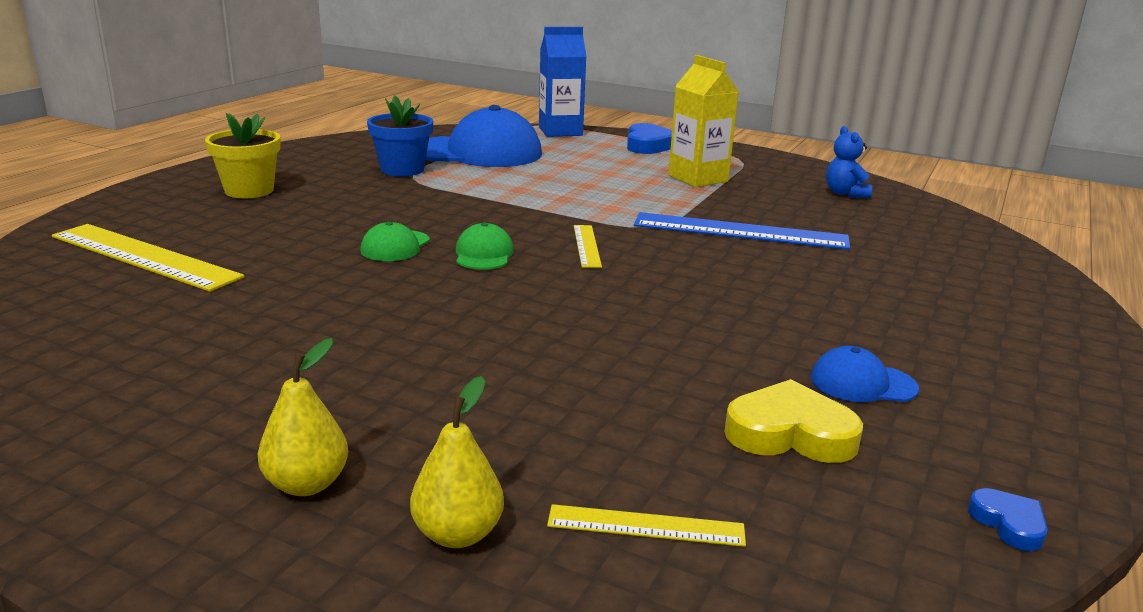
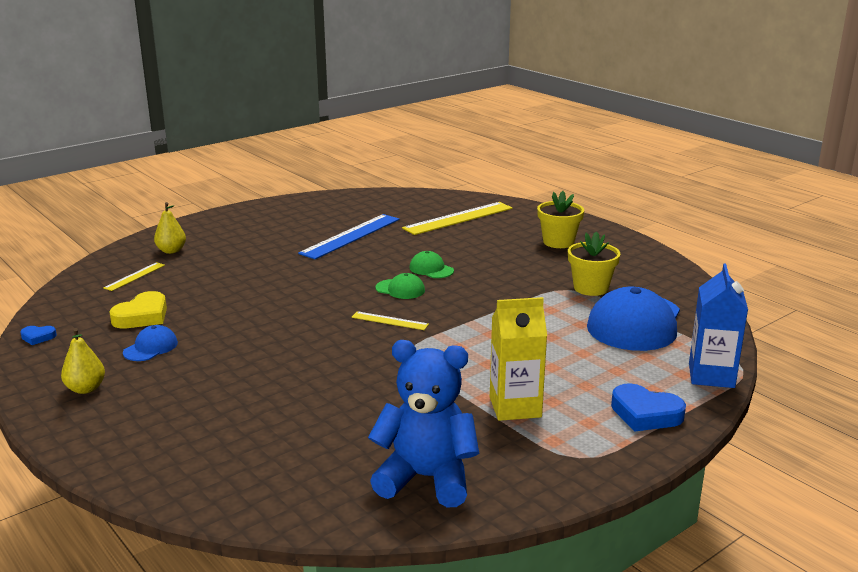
camera: 115 degrees right, 0 degrees up
(306, 484) = (225, 235): yellow pear -> yellow pear (86, 389)
(402, 170) = (590, 288): blue flower pot -> yellow flower pot
(740, 231) = (372, 384): blue ruler -> blue ruler (351, 236)
(845, 193) = (426, 478): blue teddy bear -> blue teddy bear, size x1.99

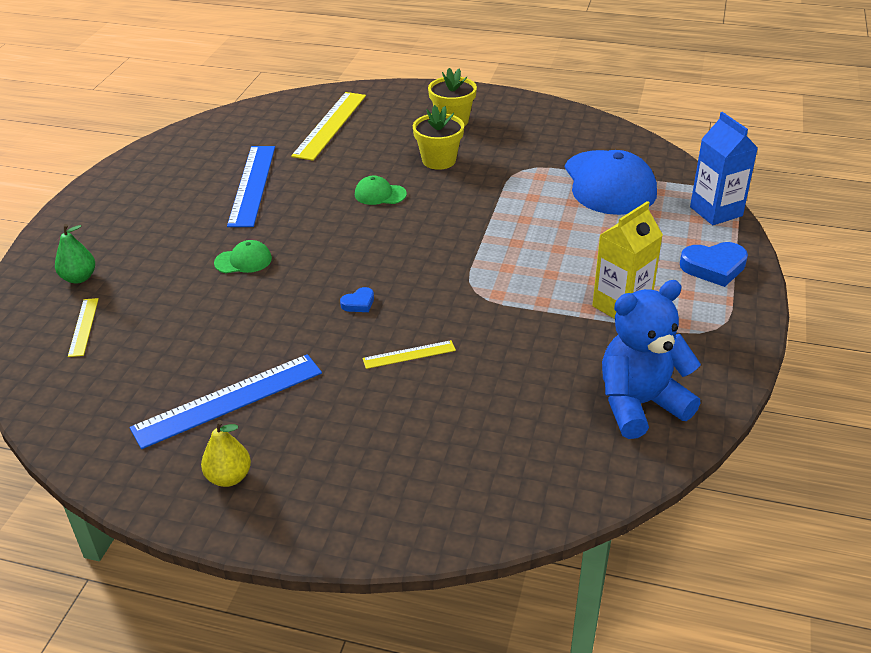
camera: 35 degrees left, 15 degrees up
(38, 337) = (83, 448): blue heart -> blue heart (358, 303)
(142, 316) = (165, 370): yellow heart -> none
(150, 347) = (228, 400): blue cap -> blue ruler
(171, 251) = (79, 278): yellow pear -> green pear
(389, 321) = (416, 267): yellow ruler -> yellow ruler (409, 355)
(400, 289) = (381, 228): green cap -> green cap (243, 261)
(590, 288) = (537, 161): yellow flower pot -> yellow flower pot (439, 160)

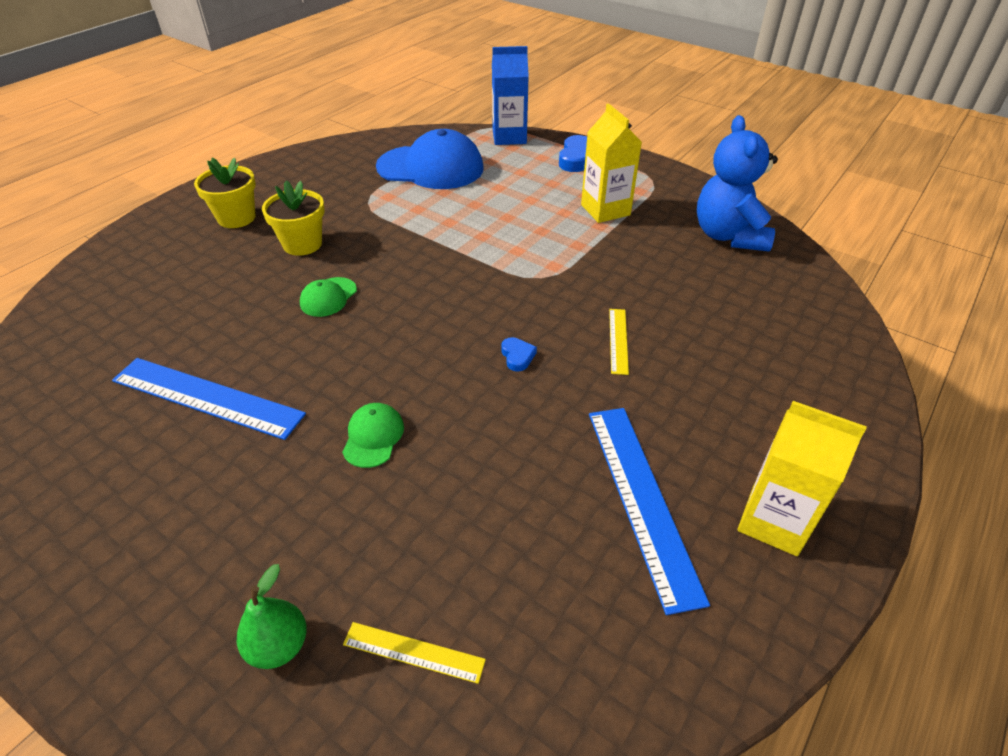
camera: 70 degrees left, 5 degrees up
(229, 477) = (774, 521): yellow pear -> yellow carton
(330, 125) = (141, 302): yellow ruler -> none

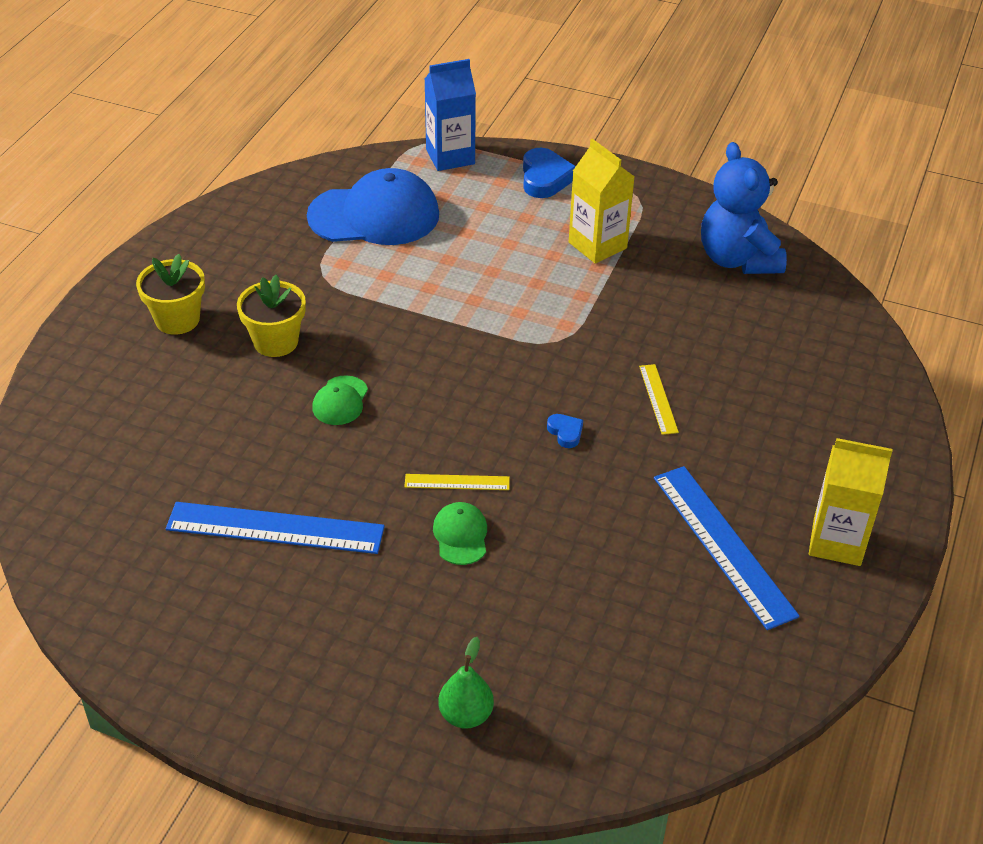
camera: 15 degrees left, 0 degrees up
(413, 652) = (577, 696): yellow ruler -> yellow ruler (457, 482)

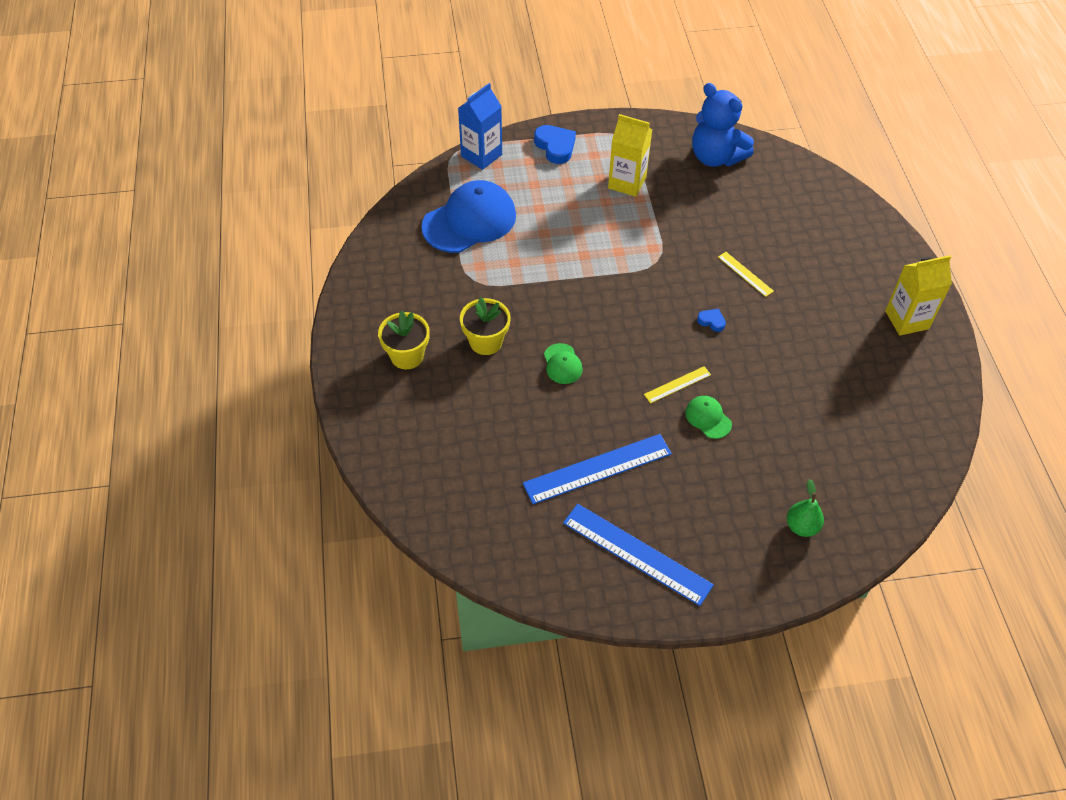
camera: 30 degrees left, 10 degrees up
(723, 545) = (852, 351): blue ruler -> blue ruler (637, 553)

